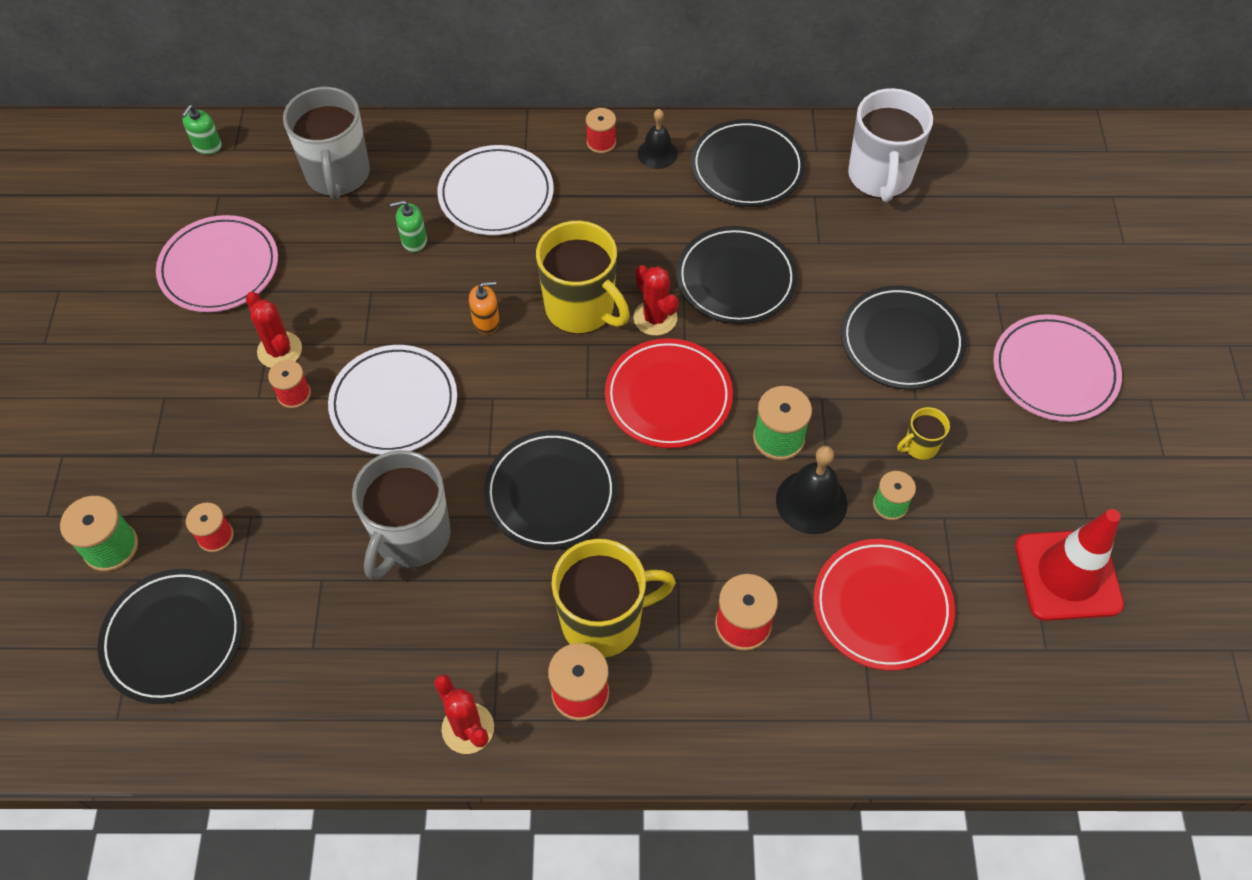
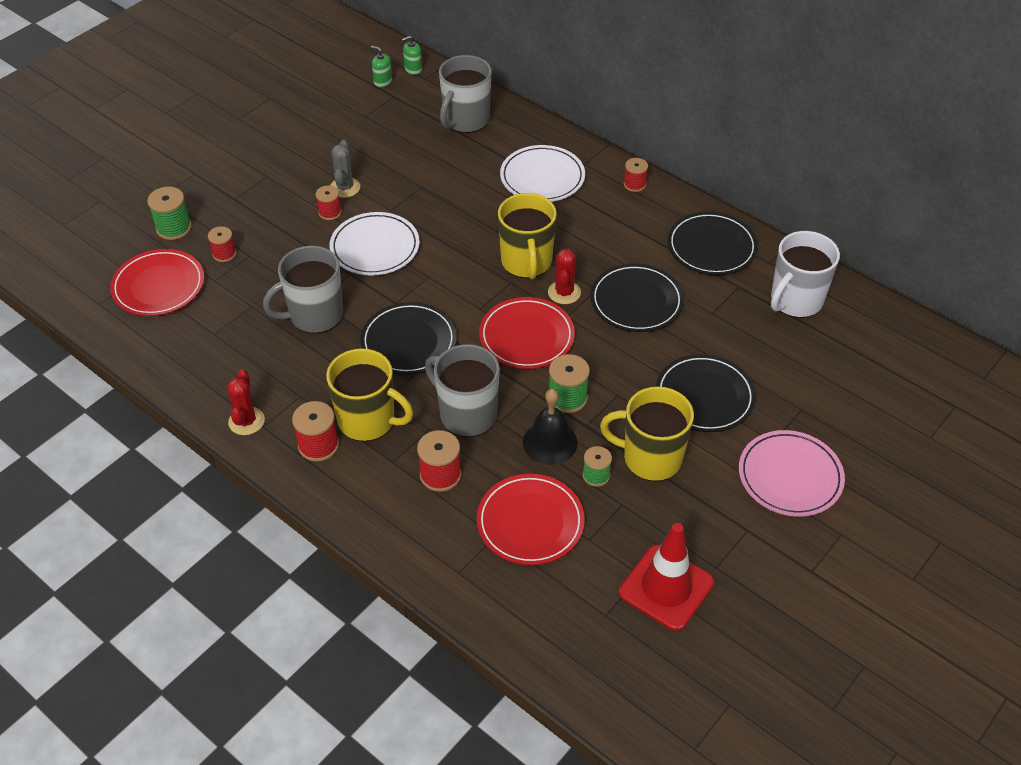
camera: 40 degrees right, 10 degrees down
(173, 638) = (159, 286): black plate -> red plate
(219, 268) = (357, 131): pink plate -> none
(279, 350) = (345, 187): red cactus -> grey cactus
(414, 240) = (471, 175): green soap dispenser -> green soap dispenser (382, 81)
(486, 321) = (466, 237): orange soap dispenser -> none
(657, 153) = (663, 208): black bell -> none
(699, 533) = (466, 414): none -> grey mug
(920, 446) = (650, 458): yellow mug -> yellow mug, size x2.15

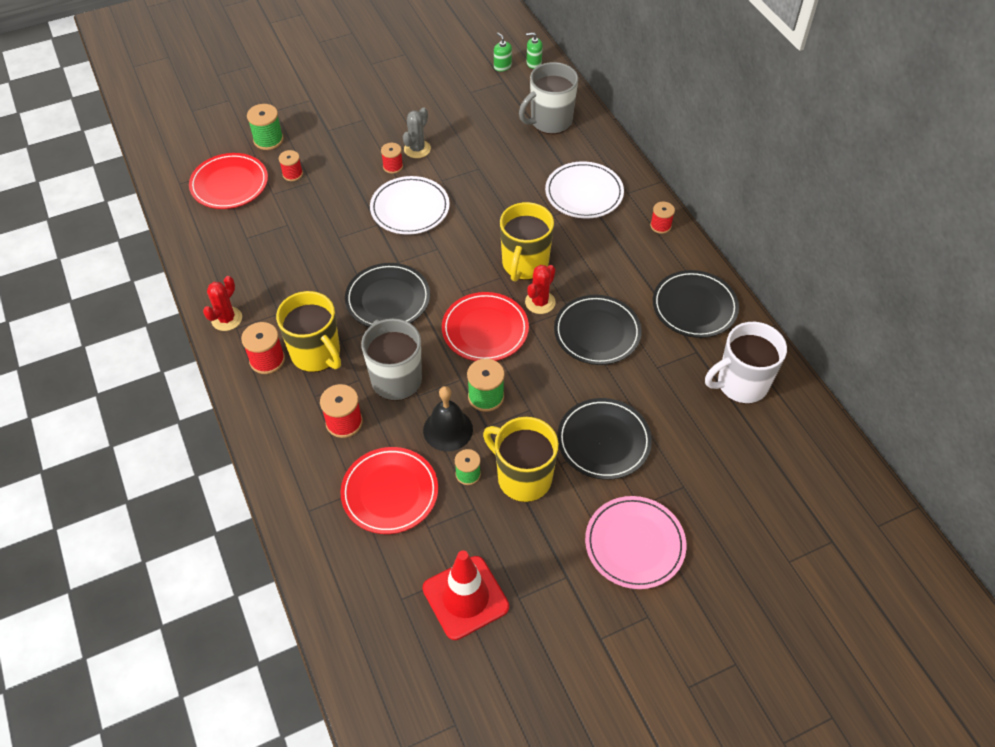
camera: 25 degrees right, 5 degrees up
(315, 315) = (329, 250): grey mug -> none

